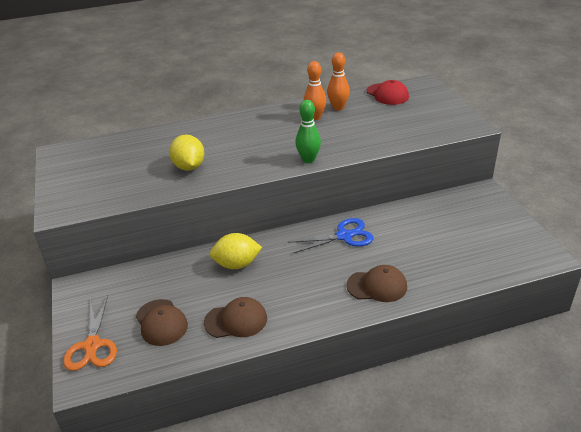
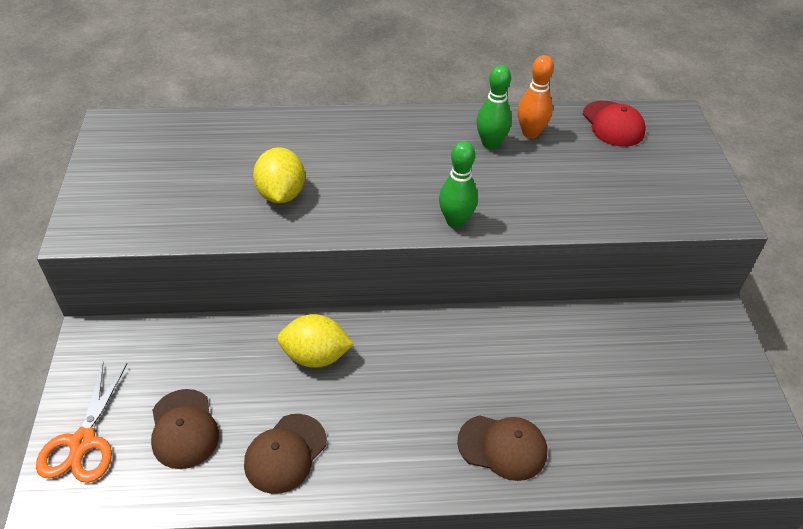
camera: 10 degrees right, 10 degrees up
(236, 320) = (285, 453): brown cap -> brown cap turned 120 degrees clockwise
(315, 117) = (490, 143): orange bowling pin -> green bowling pin
(344, 236) = (482, 345): blue scissors -> none

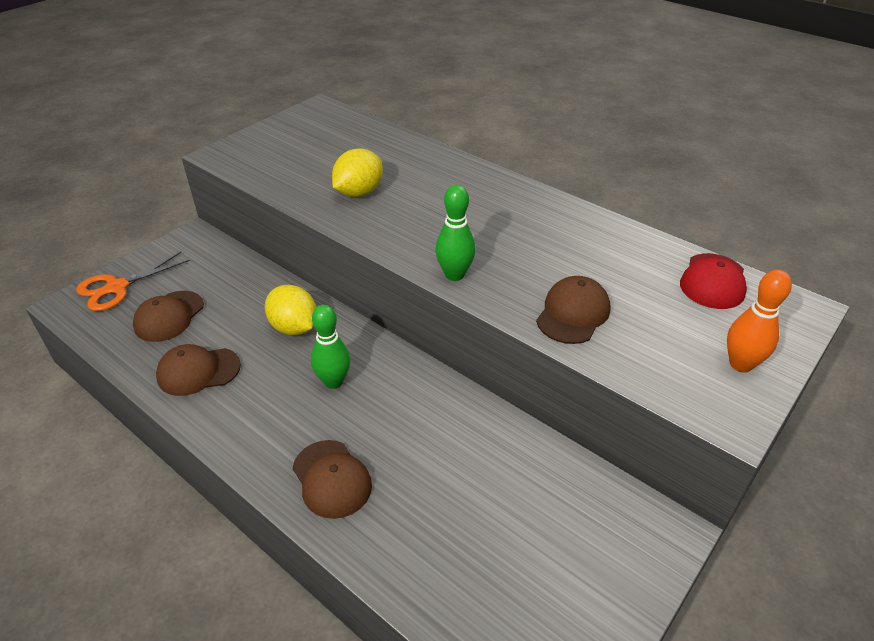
camera: 45 degrees right, 5 degrees down
(490, 143) = (566, 238): green bowling pin -> green bowling pin (334, 381)
(530, 133) = (615, 248): orange bowling pin -> orange bowling pin (740, 364)
(567, 201) = (573, 313): none -> brown cap

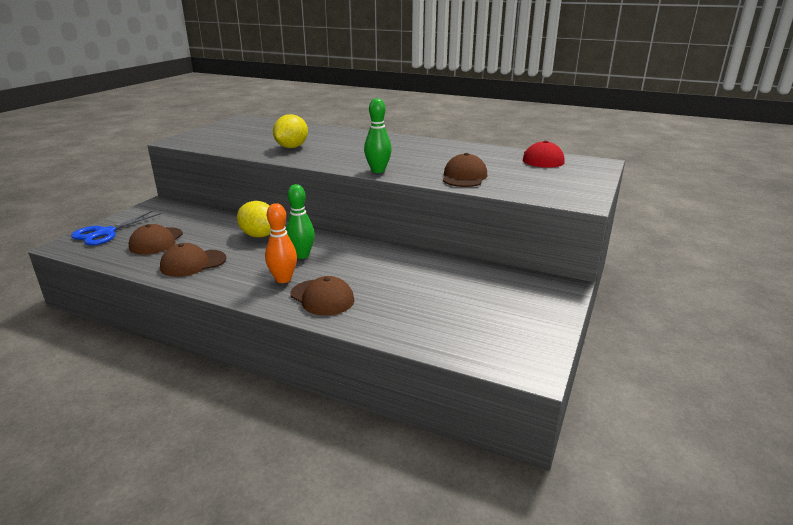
camera: 15 degrees left, 15 degrees down
(116, 288) = (105, 233): orange scissors -> blue scissors
(740, 364) = (576, 184): orange bowling pin -> orange bowling pin (283, 279)

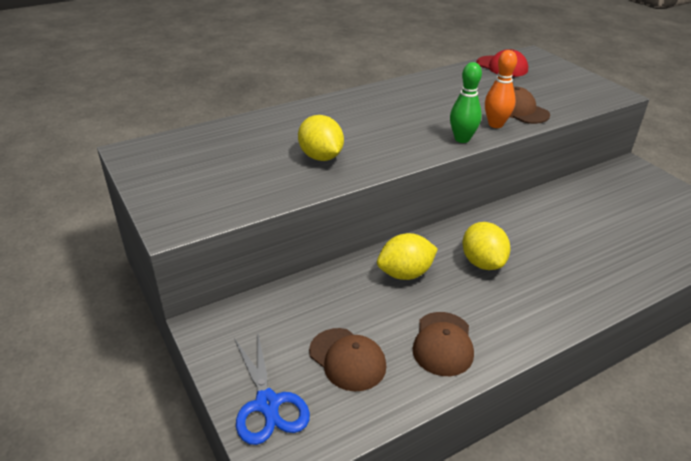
camera: 55 degrees left, 10 degrees up
(283, 279) = (530, 291): orange bowling pin -> orange bowling pin (495, 124)
(301, 255) = (482, 262): green bowling pin -> yellow lemon
(322, 297) = (585, 281): brown cap -> none

